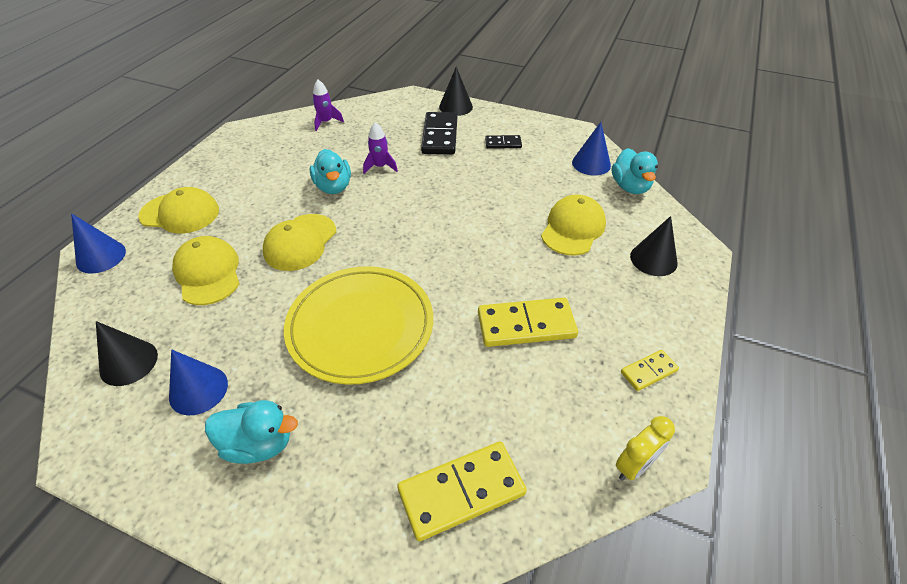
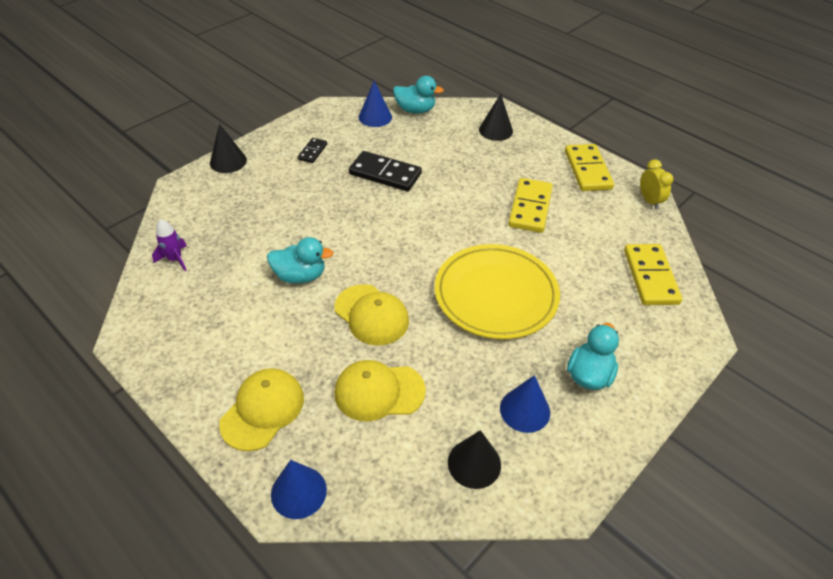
camera: 70 degrees left, 0 degrees up
(380, 167) = (290, 236): purple rocket -> none
(439, 136) = (270, 185): black domino -> black domino (385, 174)
(573, 228) = (445, 153): yellow cap -> none
(648, 372) = (587, 170): yellow domino -> yellow domino, size x1.88

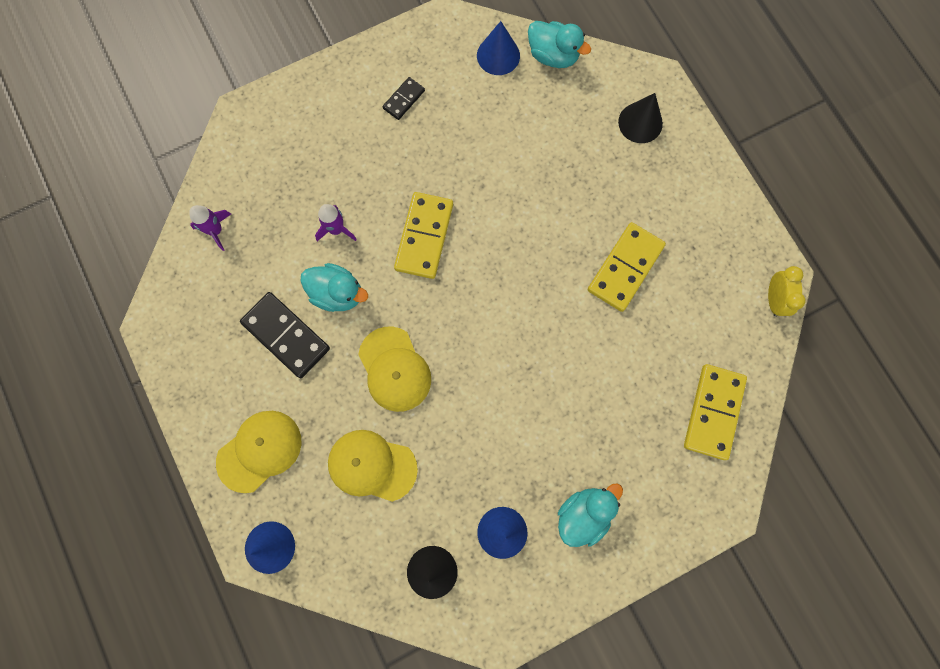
camera: 20 degrees right, 30 degrees up
(228, 161) = (303, 89): black cone -> none
(284, 235) = (336, 229): none -> purple rocket
(385, 174) = (476, 163): black domino -> black domino (286, 336)
(496, 294) = (532, 383): yellow plate -> none
(587, 170) = (724, 226): yellow domino -> yellow domino (424, 237)

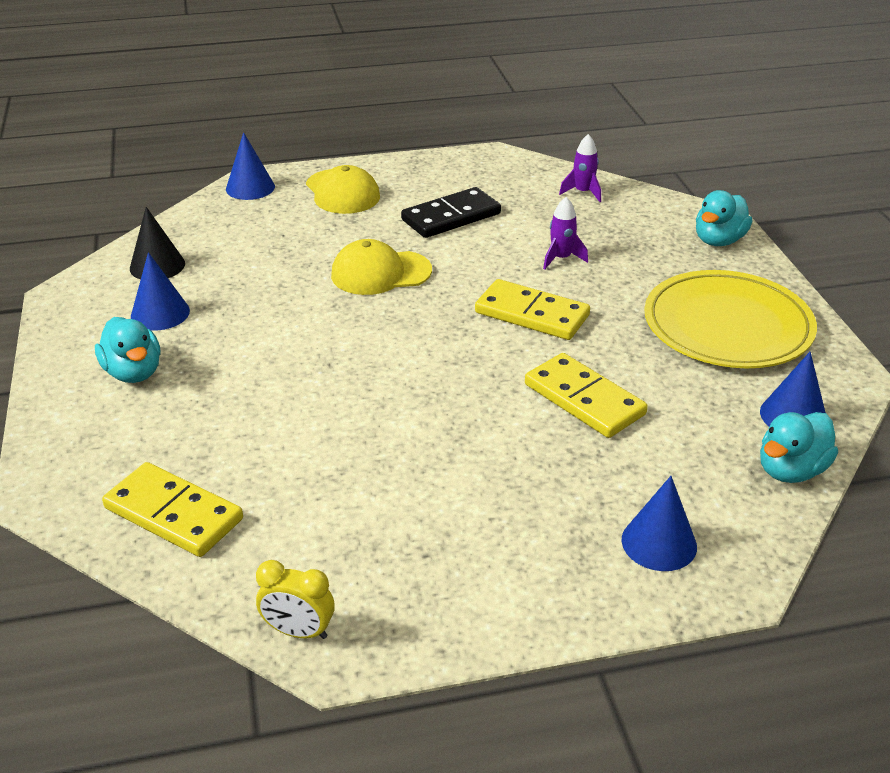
camera: 105 degrees right, 40 degrees down
(337, 293) = (484, 250): turquoise duck -> turquoise duck (718, 241)
(372, 465) = (287, 247): yellow cap -> none
(404, 99) = (727, 326): black domino -> yellow plate
(625, 268) = (423, 473): yellow domino -> yellow domino (584, 399)
(640, 122) = (659, 543): black cone -> blue cone

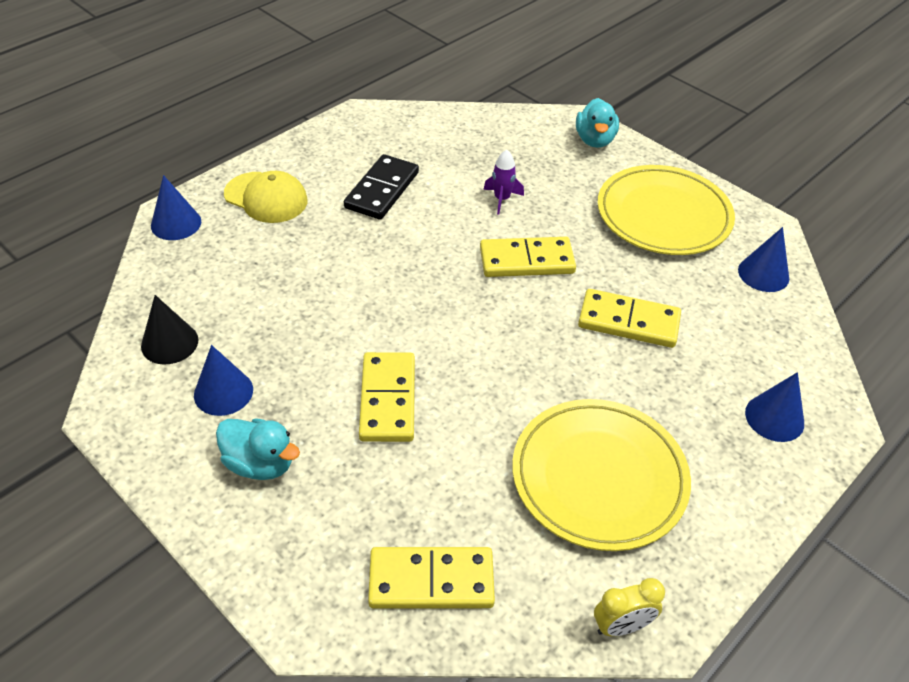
camera: 35 degrees left, 10 degrees up
(283, 370) = (387, 399): none -> yellow domino
(380, 273) = (376, 269): yellow cap -> none
(410, 508) = (599, 477): none -> yellow plate
(583, 192) = (462, 129): purple rocket -> none
(791, 470) = (797, 319): turquoise duck -> none

